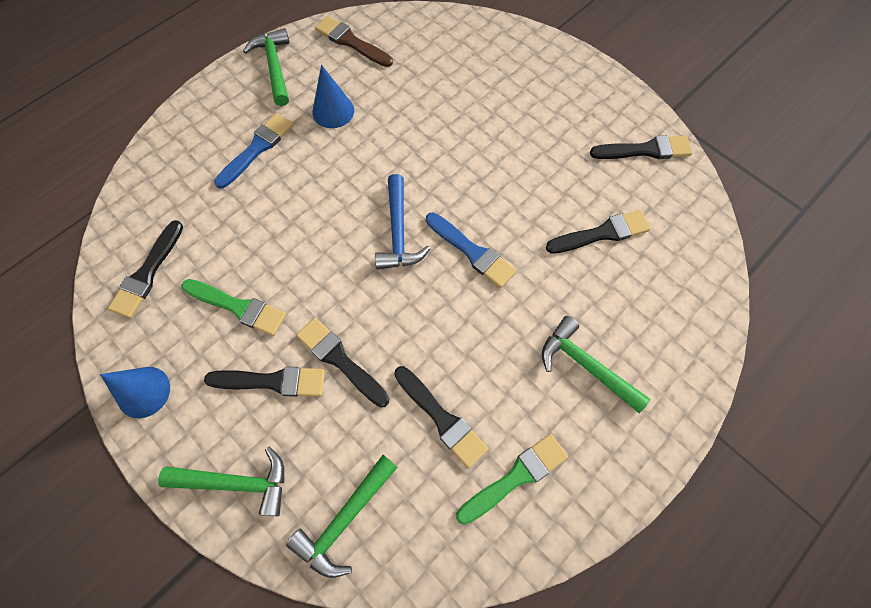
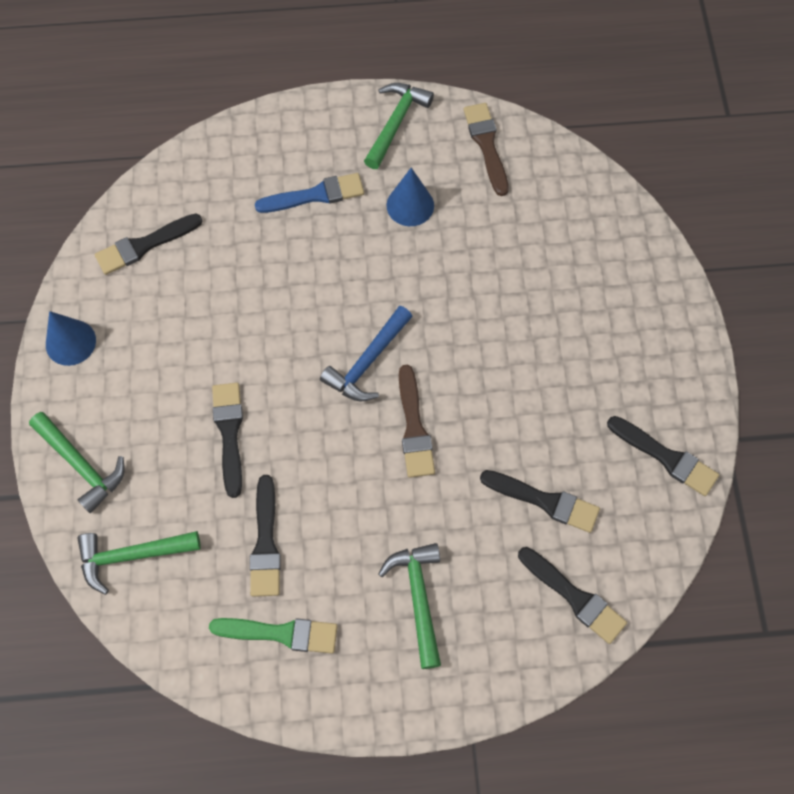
camera: 40 degrees right, 0 degrees up
(238, 307) = (188, 327): green brush -> none
(272, 381) = (166, 409): black brush -> black brush (574, 597)
(471, 251) = (414, 427): blue brush -> brown brush

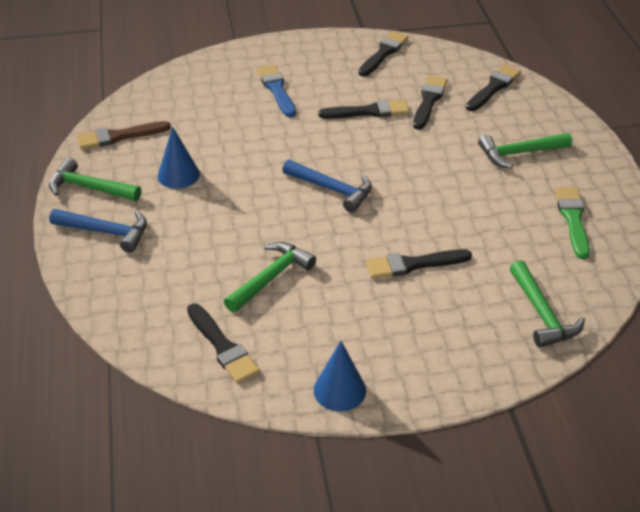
camera: 95 degrees left, 25 degrees down
(81, 465) = (468, 362): green hammer -> green hammer (271, 278)
(265, 542) = (503, 234): black brush -> black brush (368, 111)
(315, 195) = (166, 232): blue brush -> blue brush (277, 89)
(322, 142) = (106, 232): none -> blue hammer
(414, 427) = (385, 162): brown brush -> none

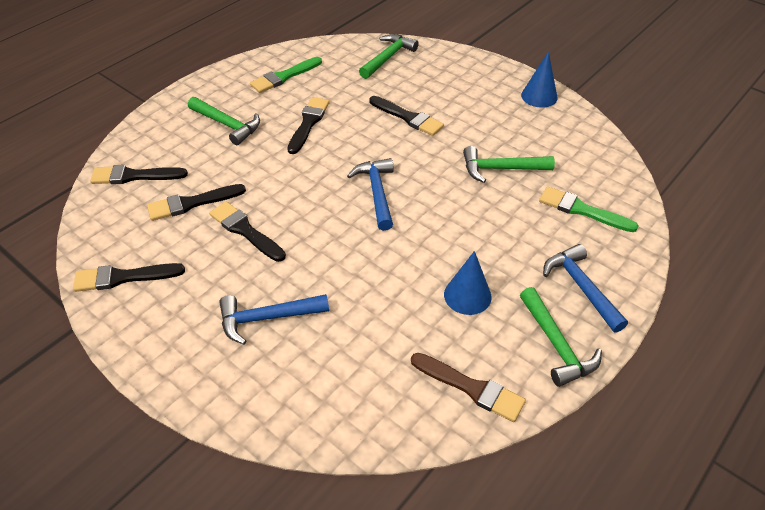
camera: 130 degrees left, 5 degrees up
(163, 291) = (582, 210): none -> green brush
(222, 346) = (579, 154): black brush -> black brush (308, 123)
(277, 89) = (267, 318): blue brush -> blue hammer

